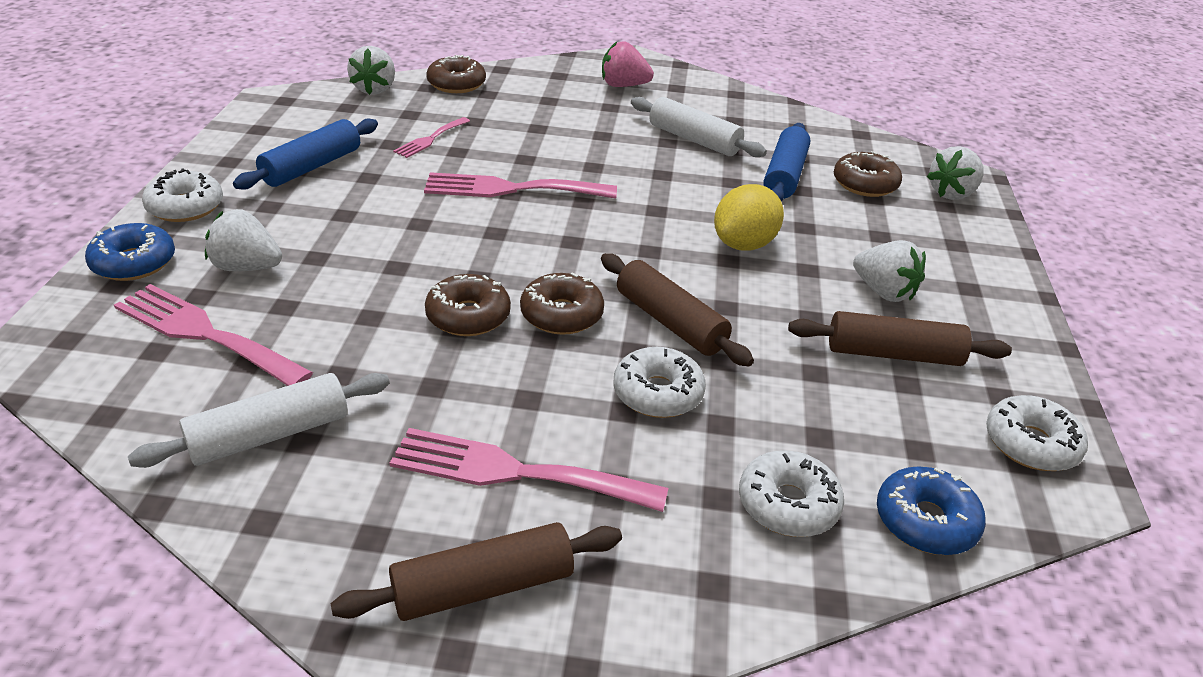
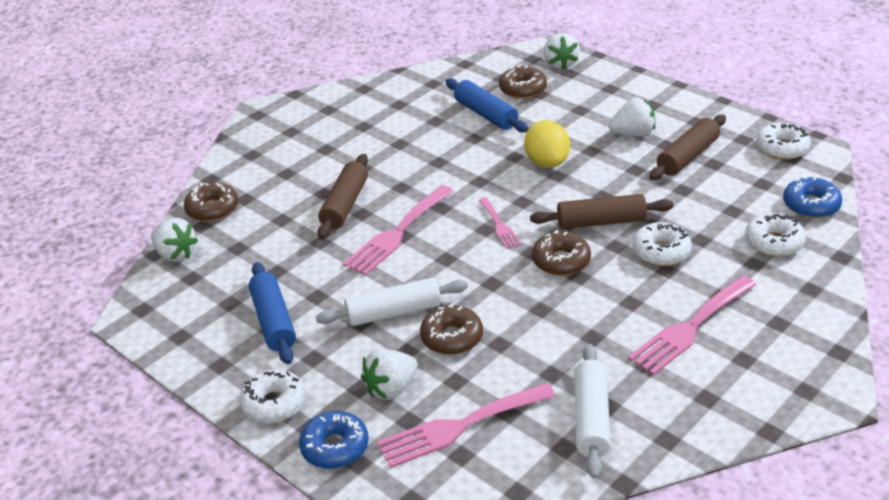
camera: 50 degrees left, 0 degrees up
(430, 139) = (289, 249): pink fork -> pink fork (499, 225)
(468, 316) = (532, 300): brown donut -> brown donut (452, 338)
(483, 587) = (768, 367): brown rolling pin -> brown rolling pin (345, 205)
(623, 86) = (301, 131): pink strawberry -> none
(694, 139) = (408, 131): white rolling pin -> white rolling pin (393, 312)

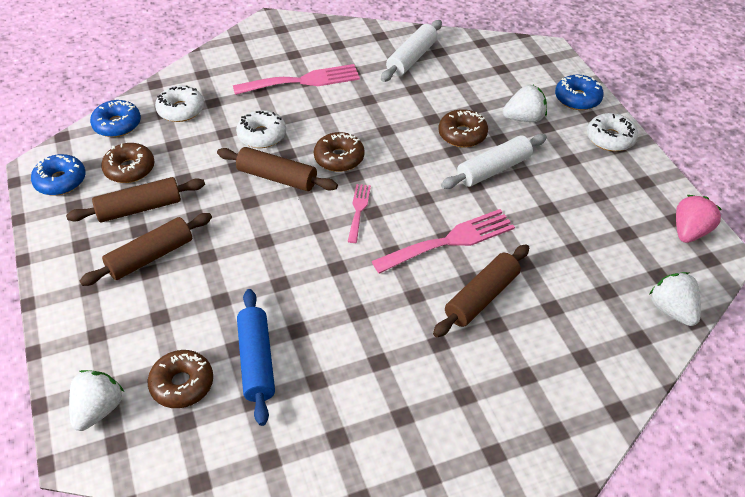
camera: 155 degrees left, 10 degrees up
(164, 328) = (690, 232): none -> pink strawberry
(212, 209) = (623, 357): brown donut -> brown donut (129, 169)
(273, 321) = (593, 200): blue rolling pin -> none
(393, 312) = (493, 169): white rolling pin -> white rolling pin turned 45 degrees counterclockwise
(459, 427) = (493, 82): pink fork -> none
(547, 162) = (259, 260): yellow lemon -> none
(633, 134) = (150, 256): white strawberry -> brown rolling pin
(782, 148) = (60, 181): white donut -> blue donut

